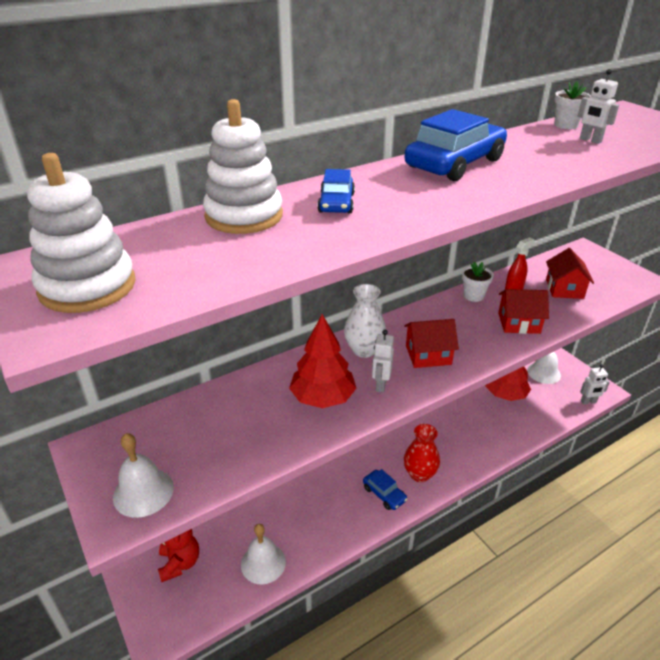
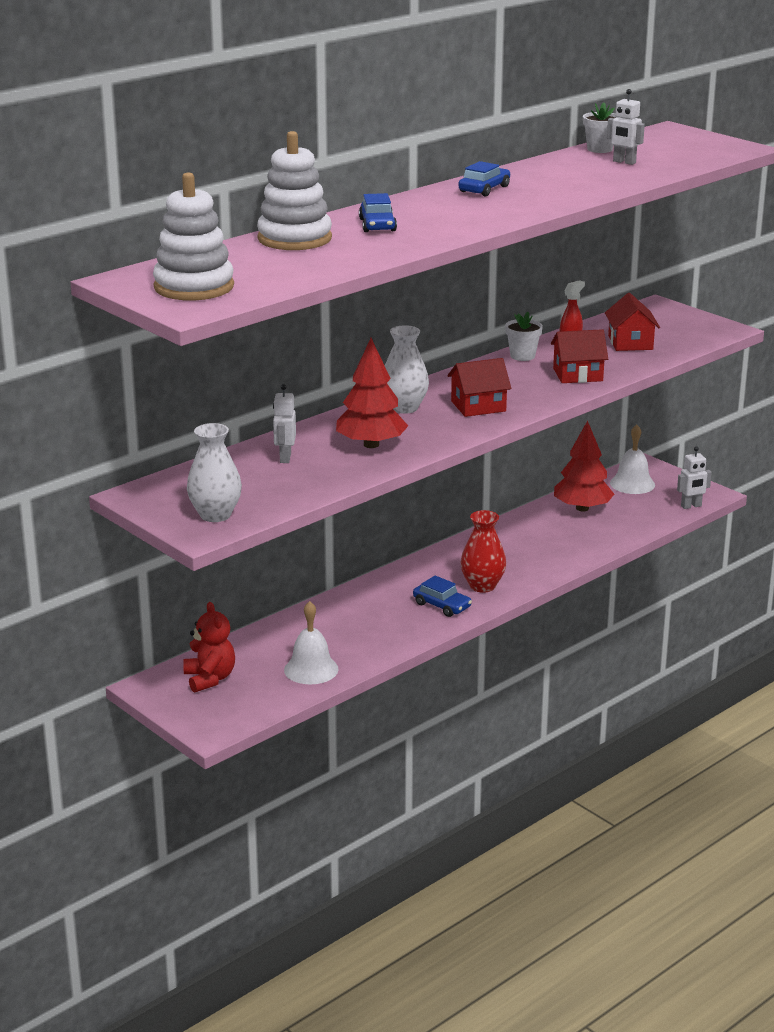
camera: 10 degrees left, 10 degrees down
(143, 492) = (215, 515): white bell -> white vase
(380, 385) = (431, 431): white robot -> white robot (285, 458)
(454, 163) = (484, 189): blue car -> blue car, size x0.52

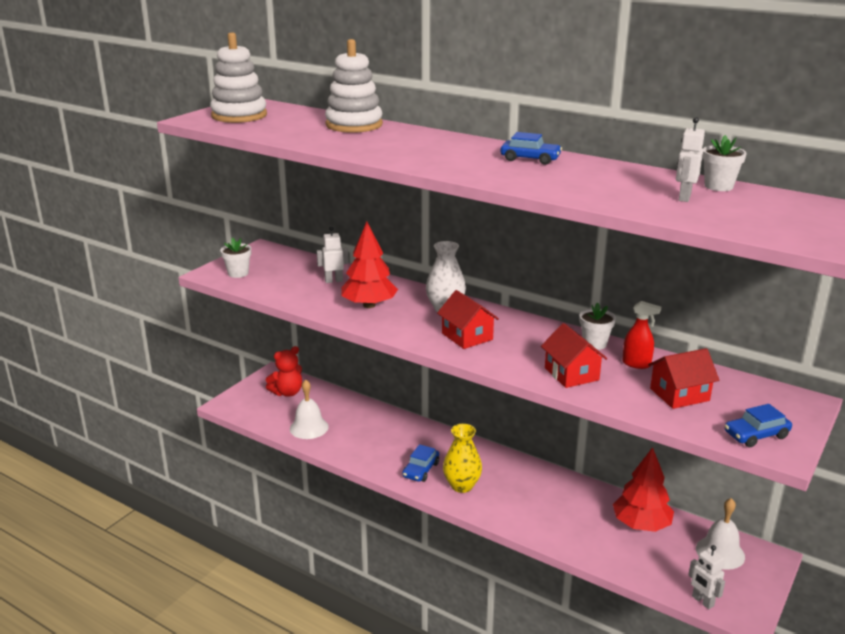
camera: 75 degrees right, 0 degrees up
(215, 515) = (238, 273): white vase -> white flower pot
(377, 225) = (401, 140): blue car -> blue car (756, 435)
(482, 586) = (462, 486): red vase -> yellow vase

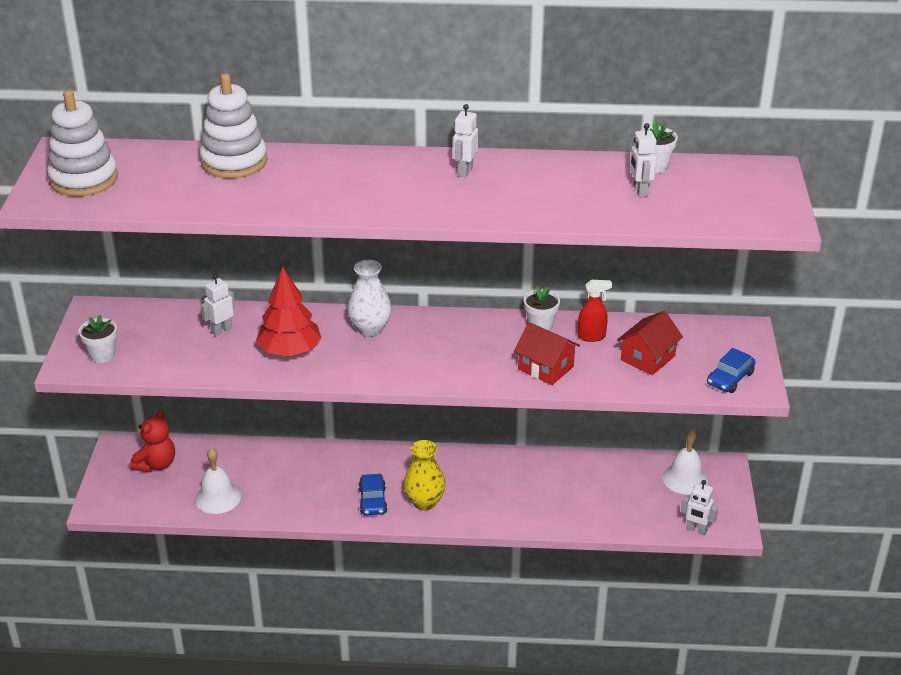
camera: 30 degrees left, 10 degrees up
(467, 336) = (419, 357): red house -> none
(530, 159) = (465, 171): blue car -> white robot
(641, 525) = (607, 478): red tree -> none

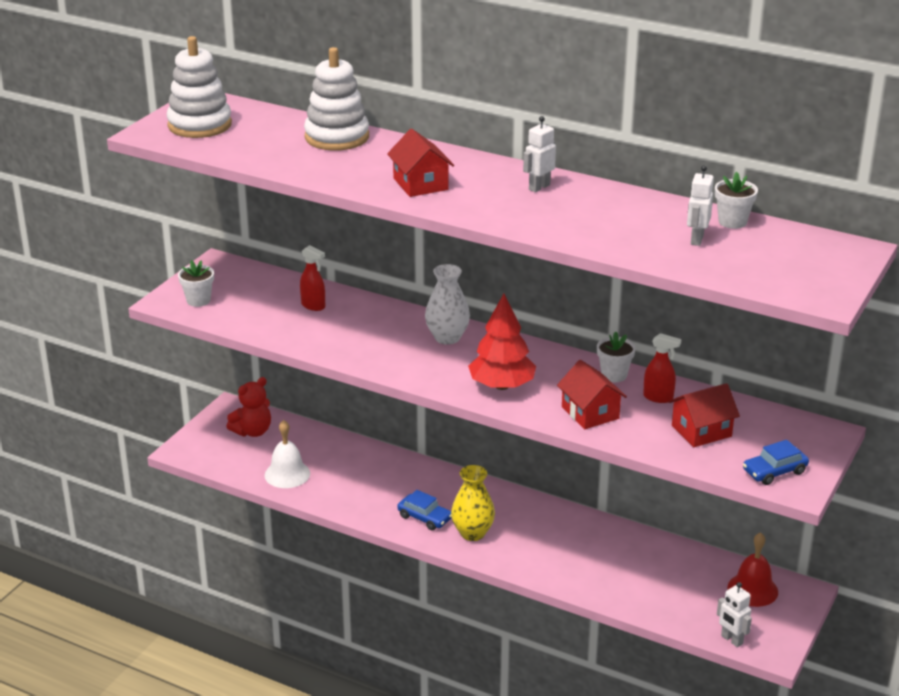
camera: 25 degrees right, 5 degrees down
(221, 330) = (313, 306): white robot -> red spray bottle
(290, 351) = (360, 337): red tree -> red tree (502, 385)
(355, 193) = (420, 184): none -> red house
(373, 500) = (424, 517): blue car -> blue car turned 75 degrees counterclockwise
(685, 479) = (752, 589): white bell -> red bell

